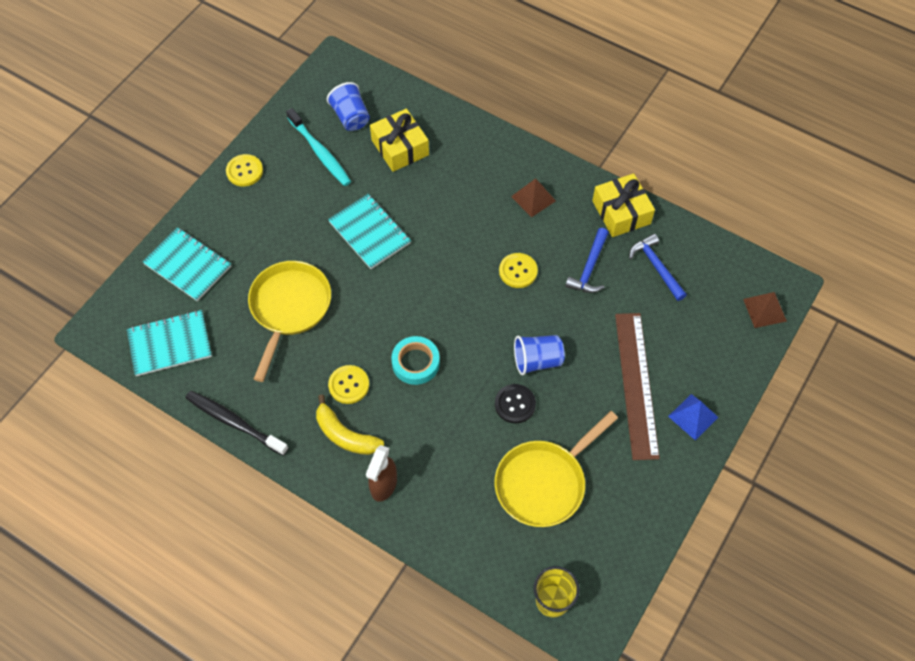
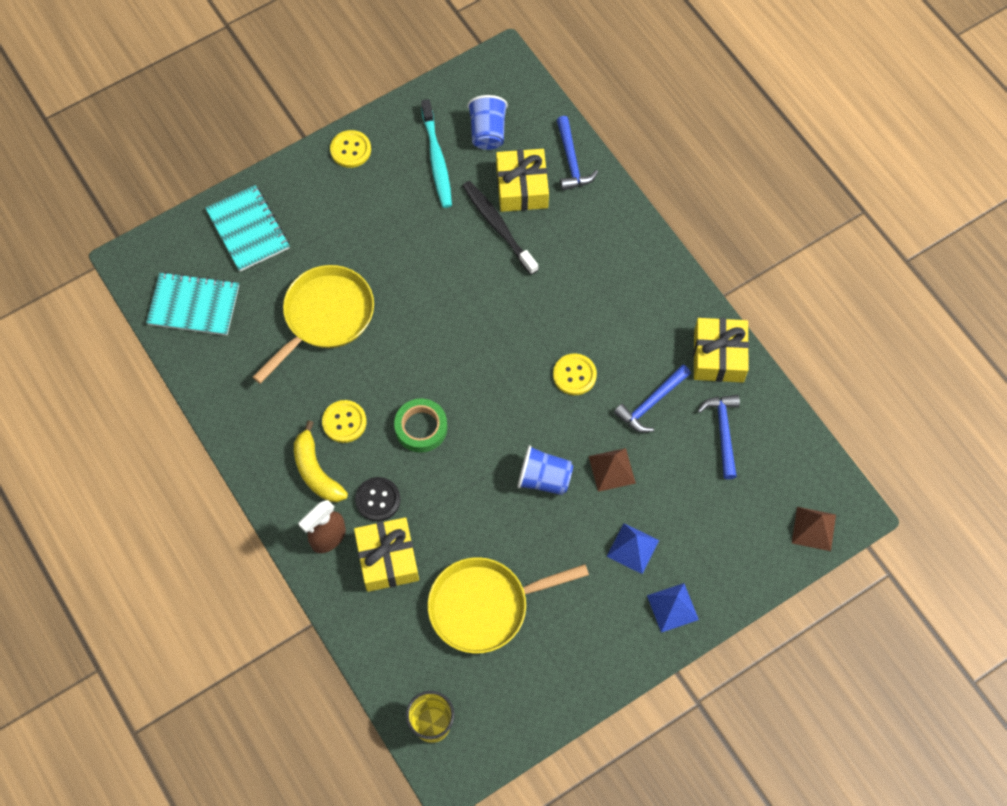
camera: 25 degrees right, 5 degrees up
(234, 422) = (218, 412): black toothbrush -> black toothbrush (498, 226)
(369, 233) = (443, 269): turquoise notebook -> none
(415, 363) = (421, 428): turquoise tape -> green tape
(428, 113) = (571, 160): none -> blue hammer
(443, 480) = (387, 559): none -> yellow gift
(515, 404) = (498, 514): black button -> black button (378, 500)
(533, 198) = (632, 302): brown pyramid -> brown pyramid (611, 469)
(636, 384) = (633, 548): brown ruler -> blue pyramid

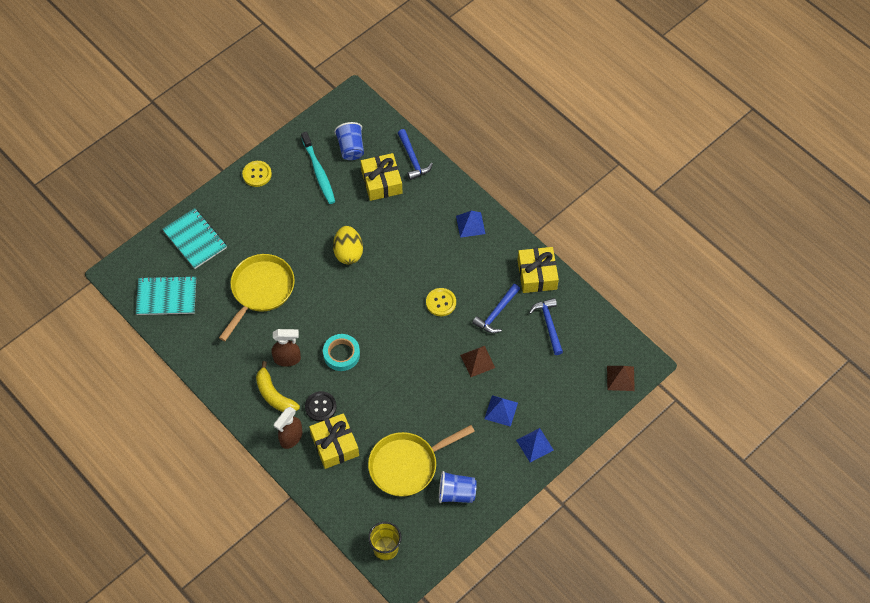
camera: 10 degrees left, 5 degrees down
(344, 422) = (287, 359): yellow button -> brown spray bottle
(421, 428) = (341, 354): green tape -> turquoise tape
(457, 282) = (348, 252): none -> yellow egg
(498, 226) = (370, 211): black toothbrush -> none
(544, 479) = (432, 374): blue cup -> blue cup (456, 493)
(636, 268) = (470, 224): none -> blue pyramid

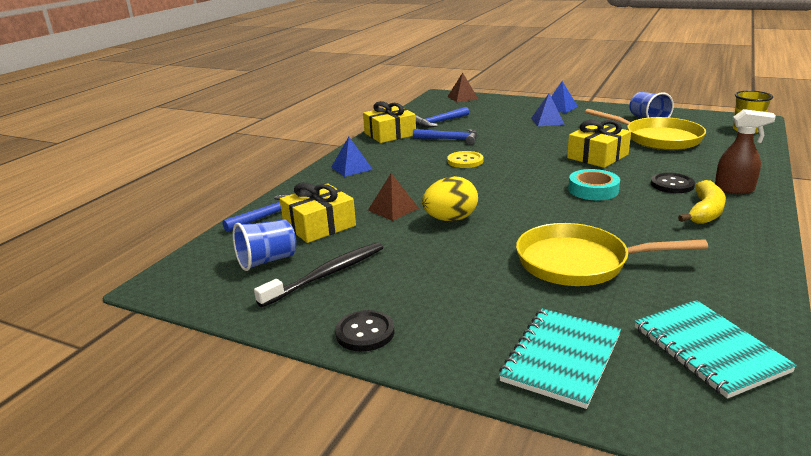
camera: 110 degrees left, 35 degrees down
(257, 174) = (365, 332): yellow button -> black button
(287, 359) = (647, 217): brown spray bottle -> none
(318, 172) = (327, 274): turquoise toothbrush -> black toothbrush
(335, 445) = (699, 168): yellow gift -> yellow gift (597, 156)
(477, 361) = (511, 136): brown pyramid -> brown pyramid (393, 209)

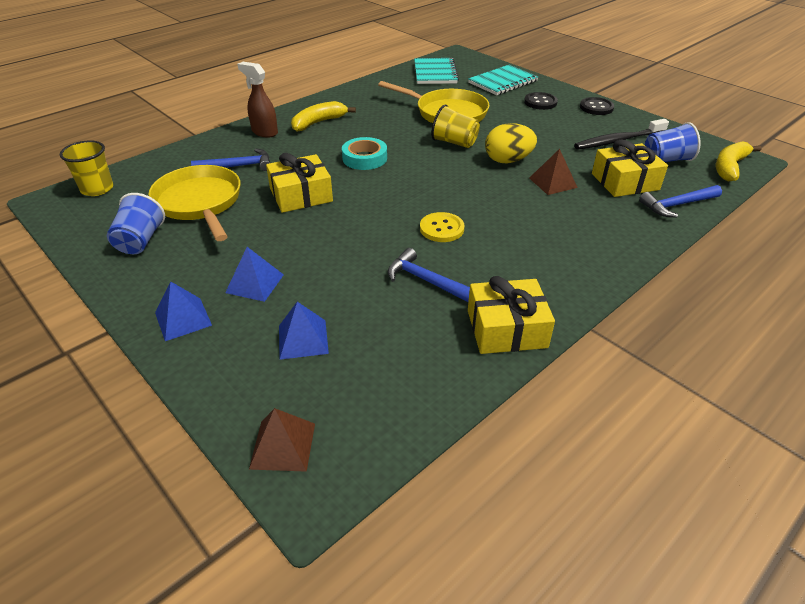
camera: 160 degrees left, 15 degrees up
(190, 269) = (729, 167): none -> yellow banana
(351, 168) = (584, 256): blue pyramid -> blue pyramid (303, 339)
(440, 122) = (406, 341): blue hammer -> blue hammer (238, 166)
(525, 225) = (454, 142): none -> yellow cup
(672, 184) = (297, 147): black button -> black button (540, 102)

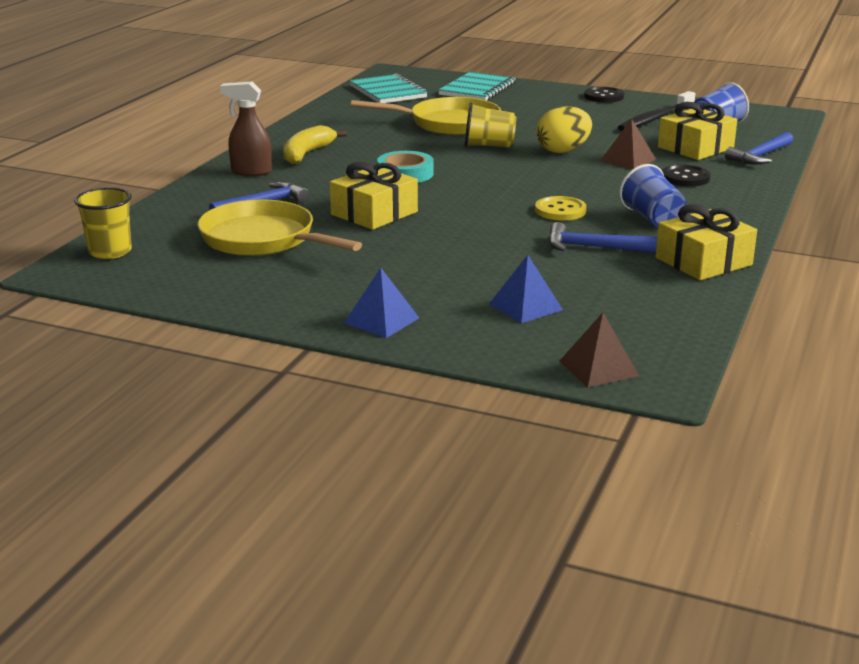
camera: 25 degrees left, 15 degrees down
(140, 241) = (239, 280): blue cup -> blue cup (652, 219)
(255, 283) = (421, 283): blue pyramid -> none
(540, 102) = (540, 100): black button -> black button (685, 178)
(729, 167) = (778, 122): yellow banana -> none

